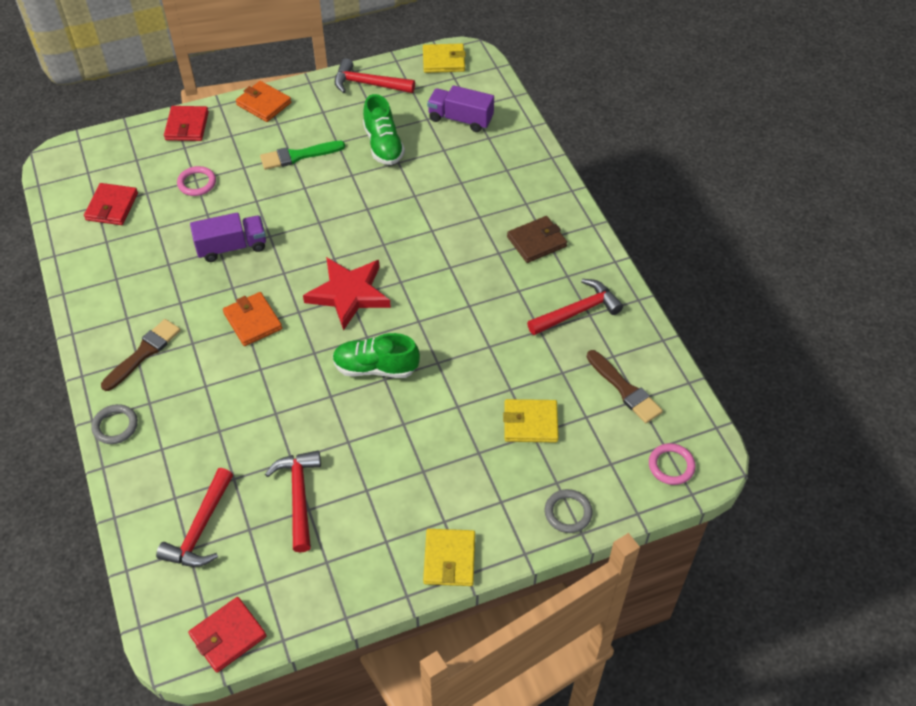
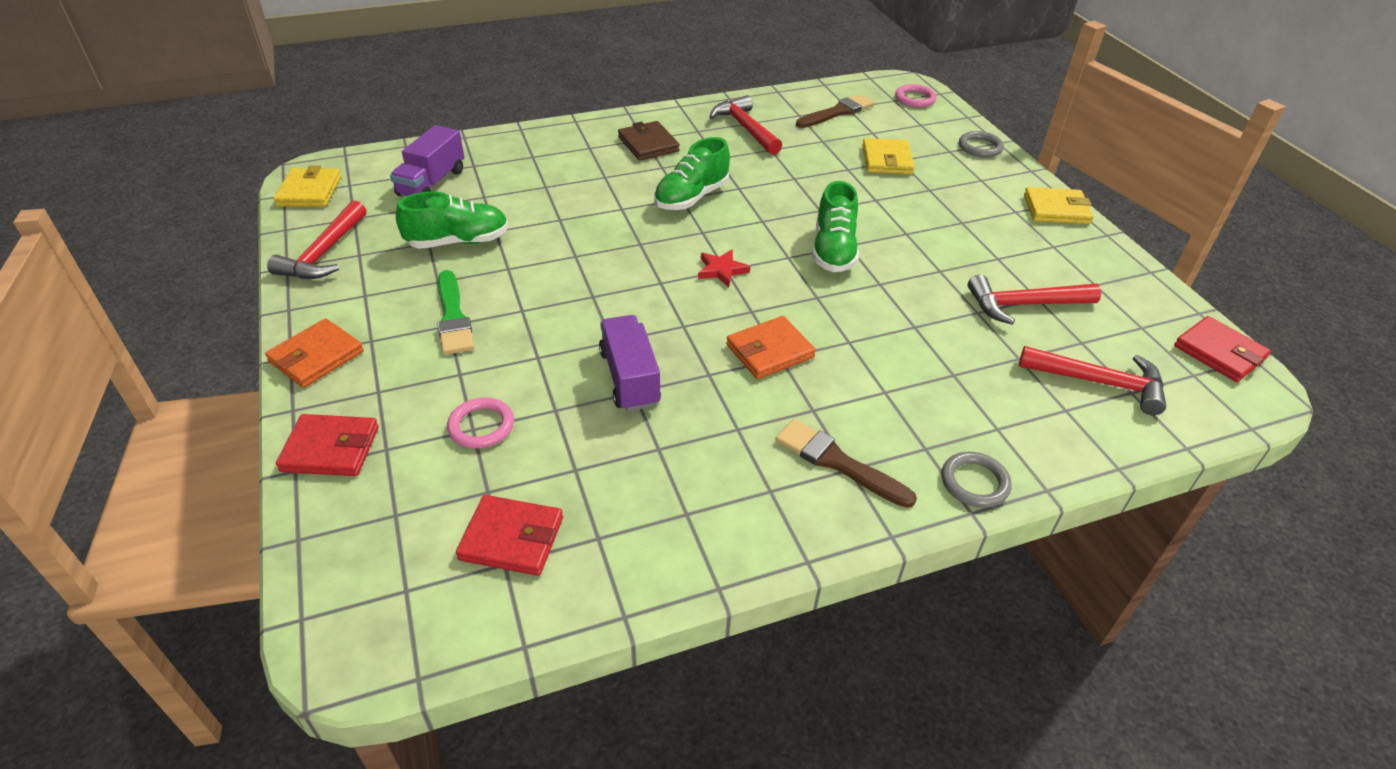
camera: 90 degrees left, 10 degrees down
(349, 294) = (721, 270): red star -> red star, size x0.48
(451, 273) = (691, 197): none -> green shoe

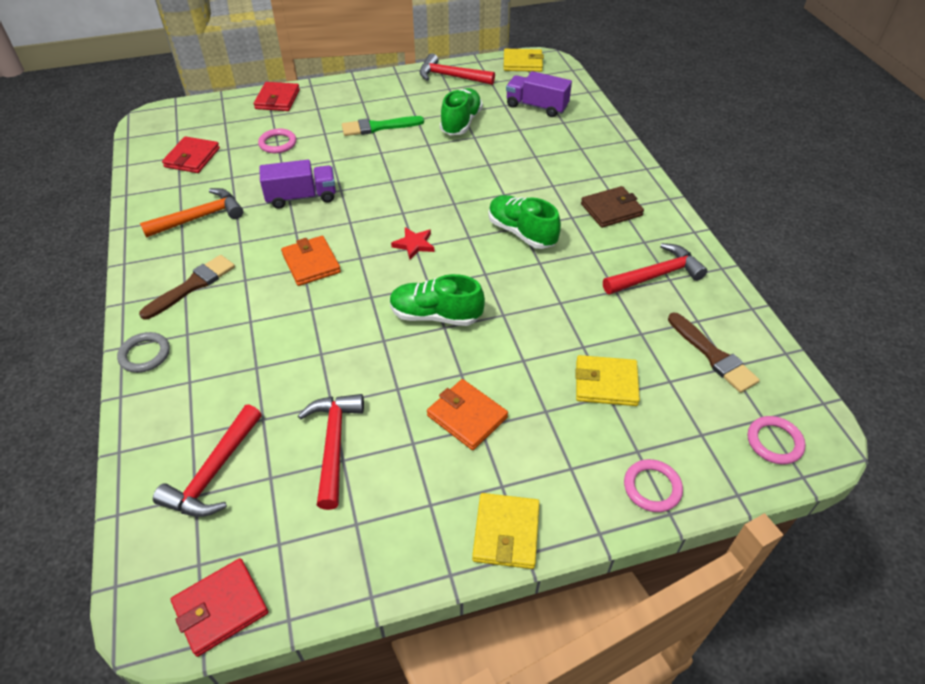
camera: 95 degrees right, 5 degrees up
(316, 357) = (352, 86): orange wallet -> orange wallet (467, 416)
(458, 242) = (461, 123): green shoe -> green shoe turned 150 degrees counterclockwise
(685, 488) = (200, 217): none -> orange hammer
(980, 147) = (652, 487): grey ring -> pink ring

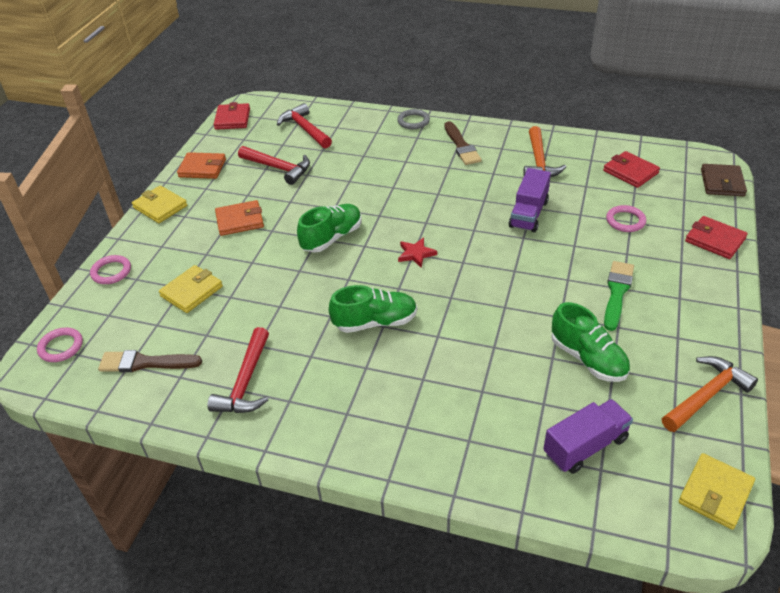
camera: 125 degrees right, 5 degrees down
(311, 263) = (440, 198): orange wallet -> orange wallet (202, 168)
(451, 76) = (706, 395): red hammer -> orange hammer
(611, 209) = (350, 403): brown wallet -> brown wallet (722, 183)

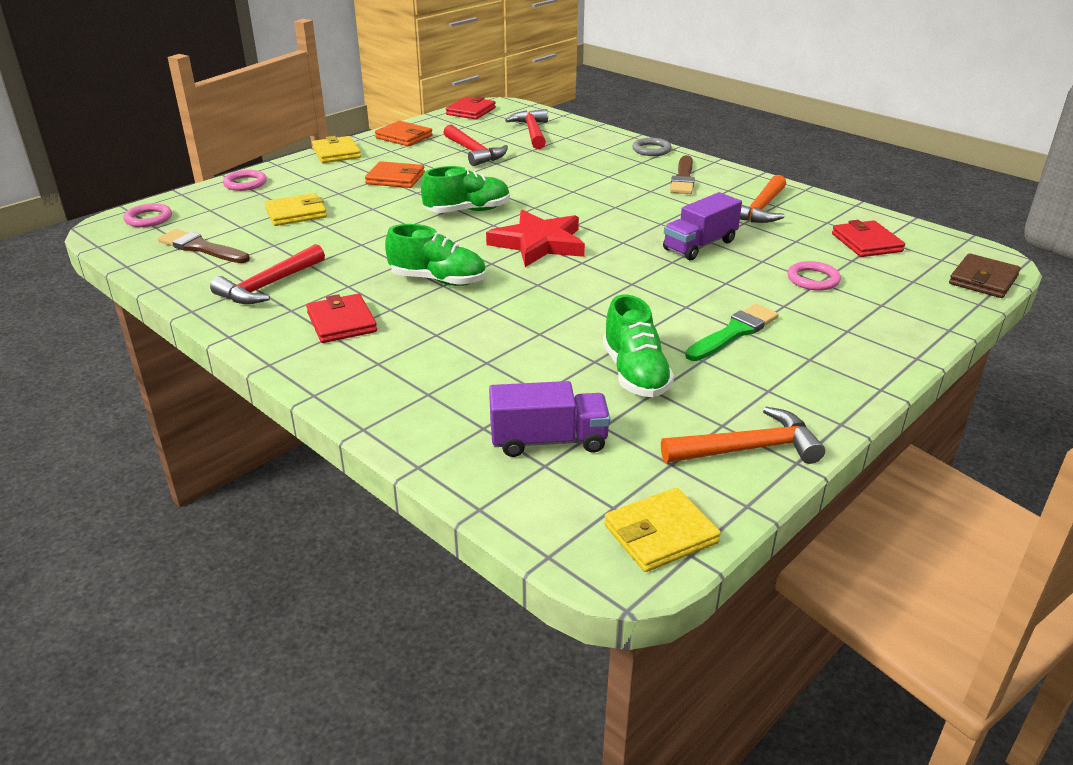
camera: 25 degrees right, 10 degrees down
(416, 254) = (539, 243): red star -> red star, size x2.08
(714, 240) = (915, 324): red wallet -> red wallet (341, 322)

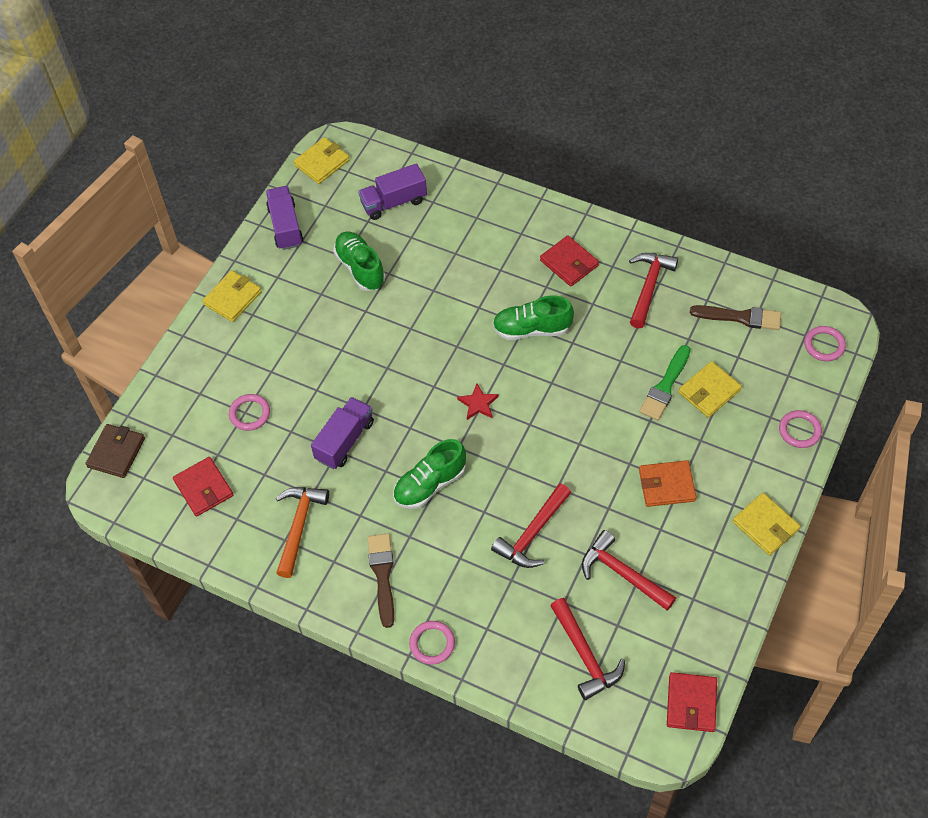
camera: 165 degrees right, 25 degrees up
(404, 137) = (722, 592): orange wallet -> none
(467, 211) = (563, 441): green shoe -> green shoe (430, 484)
(535, 176) = (532, 533): none -> red hammer
(539, 243) = (478, 404): red star -> red star, size x0.48
(651, 150) = (432, 643): grey ring -> pink ring
(733, 333) = (304, 328): green brush -> green brush (665, 386)
(748, 449) = (285, 226): orange hammer -> purple truck
(841, 381) = (232, 298): none -> yellow wallet

